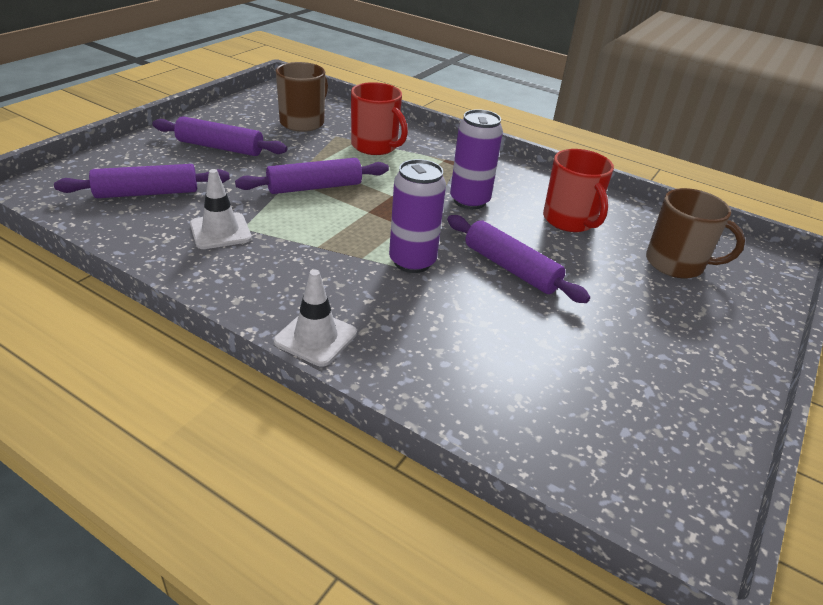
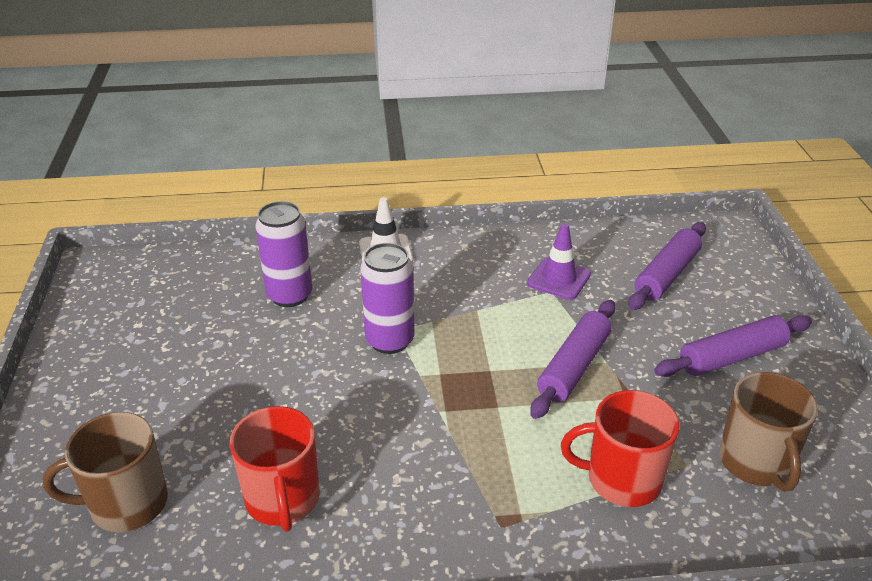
camera: 145 degrees right, 0 degrees up
(220, 231) = (559, 279): white traffic cone -> purple traffic cone
(469, 201) = (416, 454): purple can -> purple can (289, 295)
(510, 268) = (301, 385): purple rolling pin -> none
(570, 220) = (283, 500): red mug -> red mug turned 135 degrees counterclockwise

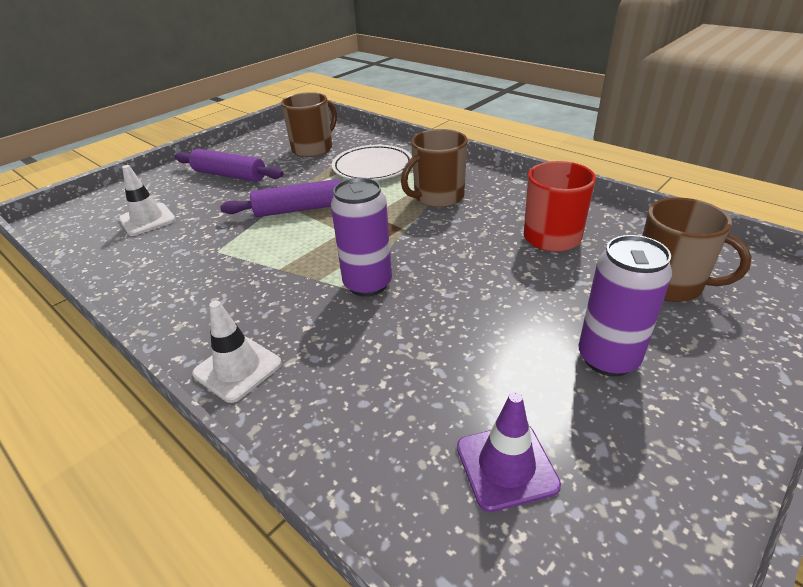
camera: 130 degrees left, 0 degrees up
(289, 295) = (385, 382): purple can -> purple can (608, 358)
(470, 479) = (437, 197): none -> brown mug
(559, 279) = (194, 255): purple traffic cone -> purple traffic cone (506, 466)
(621, 479) = (372, 167): red mug -> white plate
(667, 275) = (147, 219): purple rolling pin -> white traffic cone

